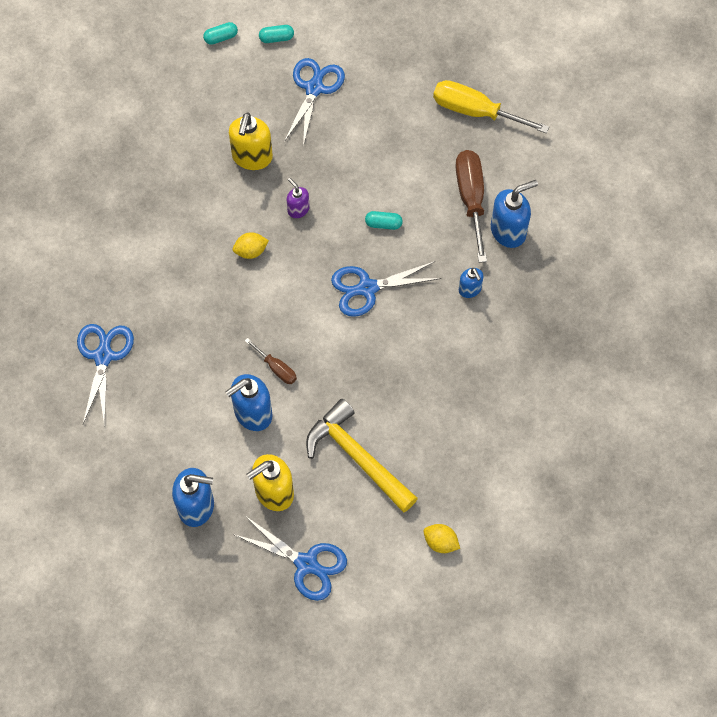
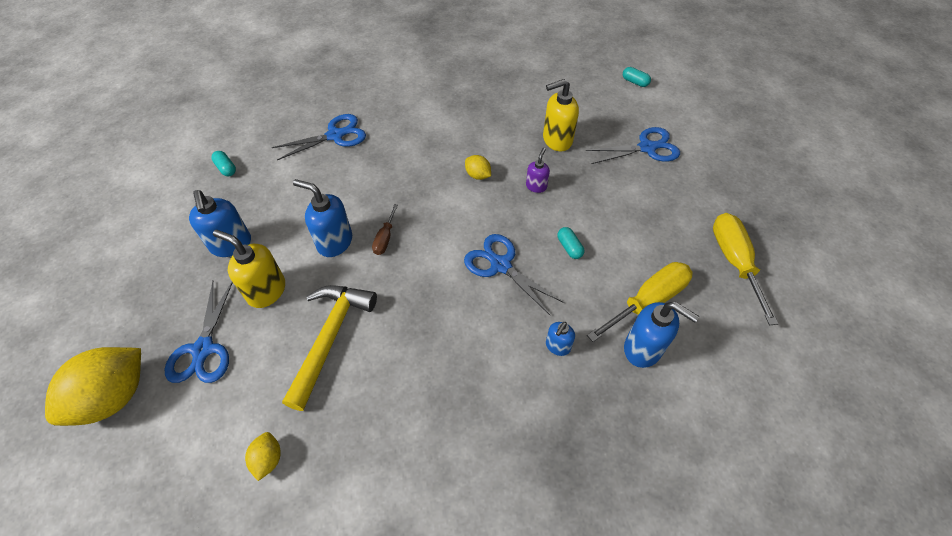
camera: 60 degrees right, 10 degrees down
(276, 38) = (665, 109): turquoise capsule -> turquoise capsule (226, 168)
(312, 648) = (114, 397): none -> yellow lemon
(471, 199) = (648, 301): brown screwdriver -> yellow screwdriver

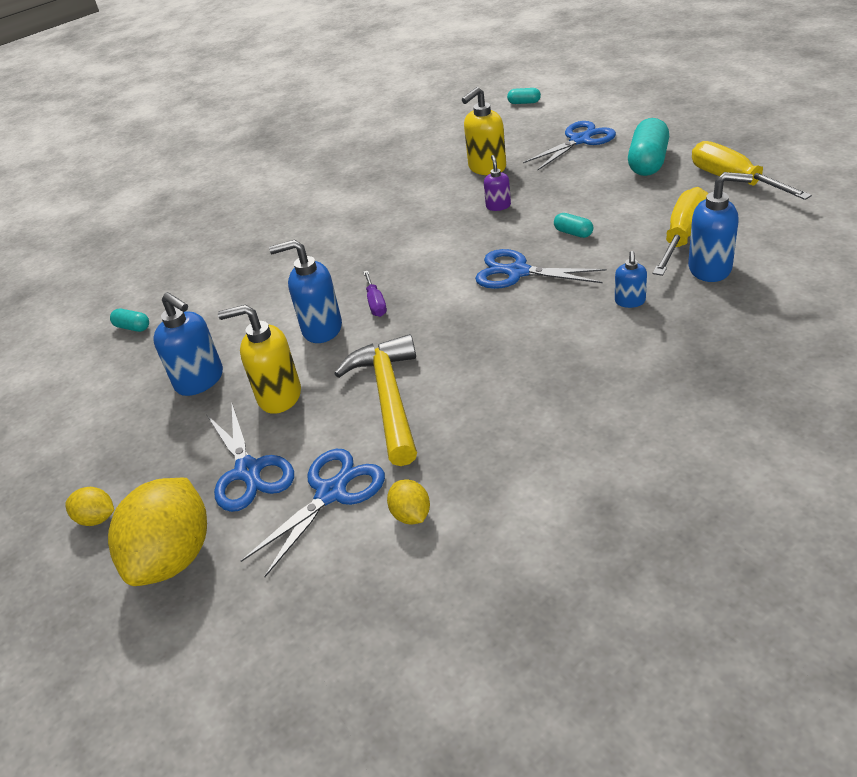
camera: 20 degrees left, 15 degrees down
(335, 135) = (241, 254): blue scissors -> blue scissors (331, 493)
(385, 238) = (376, 303): brown screwdriver -> purple screwdriver
(478, 175) = (430, 221): yellow lemon -> yellow lemon (97, 518)
(681, 202) = (648, 162): none -> turquoise capsule

